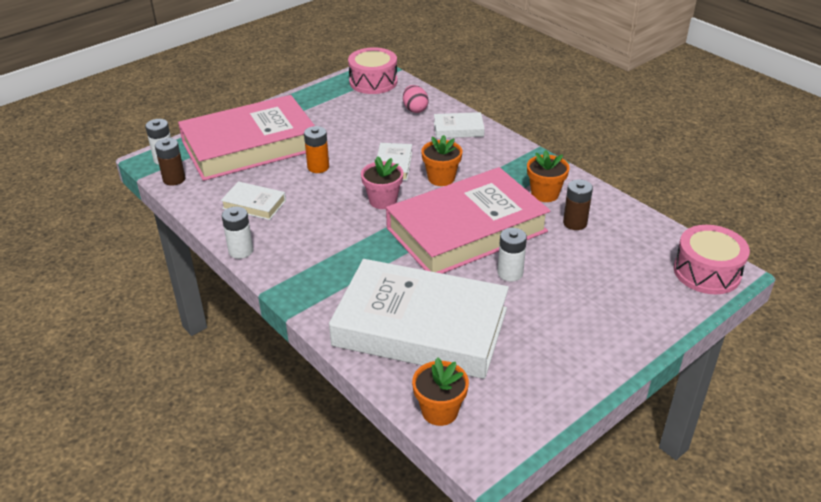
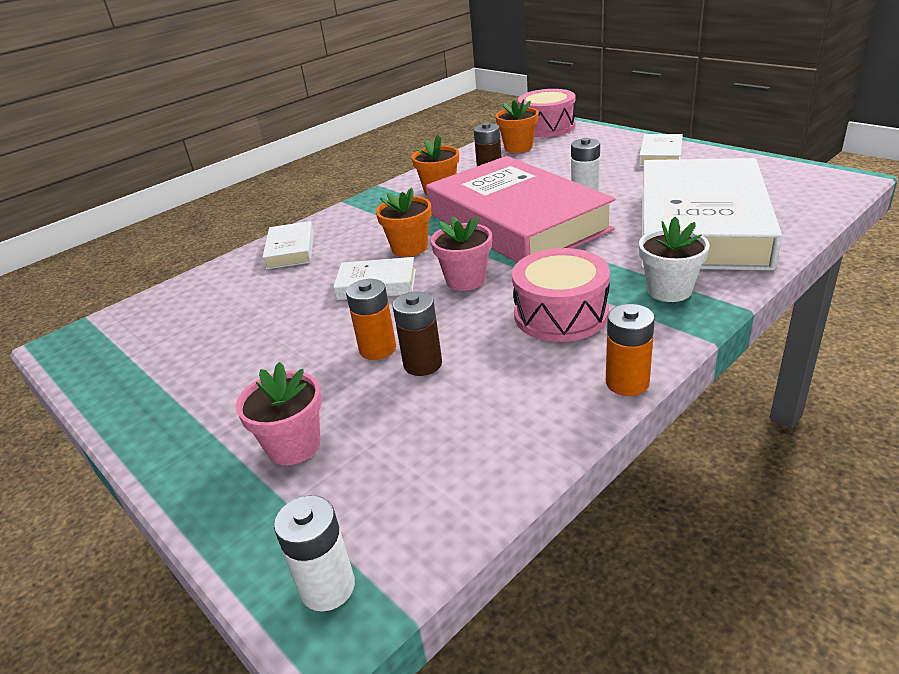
camera: 90 degrees left, 5 degrees down
(174, 179) = (417, 540): brown battery -> brown battery (423, 364)
(241, 251) = (627, 383): white battery -> orange battery
(250, 146) = (294, 446): pink book -> pink flower pot
(254, 204) = (494, 396): white book -> white book (660, 155)
(328, 287) = (669, 290): none -> white flower pot
(373, 82) = (112, 338): pink drum -> pink drum (561, 314)
(415, 109) = (224, 288): pink egg -> none
(439, 411) = (812, 203): orange flower pot -> orange flower pot (518, 147)

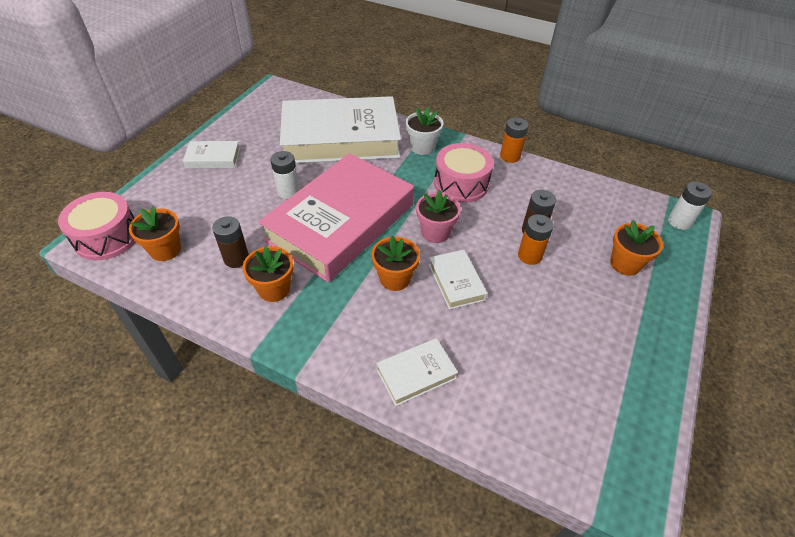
camera: 115 degrees left, 15 degrees up
(294, 446) = (625, 264): pink flower pot -> orange flower pot

